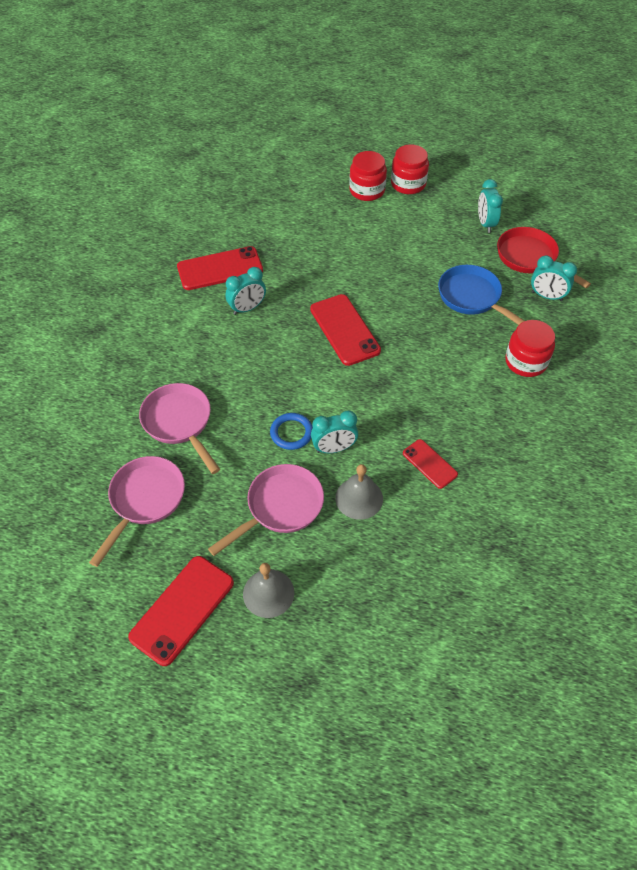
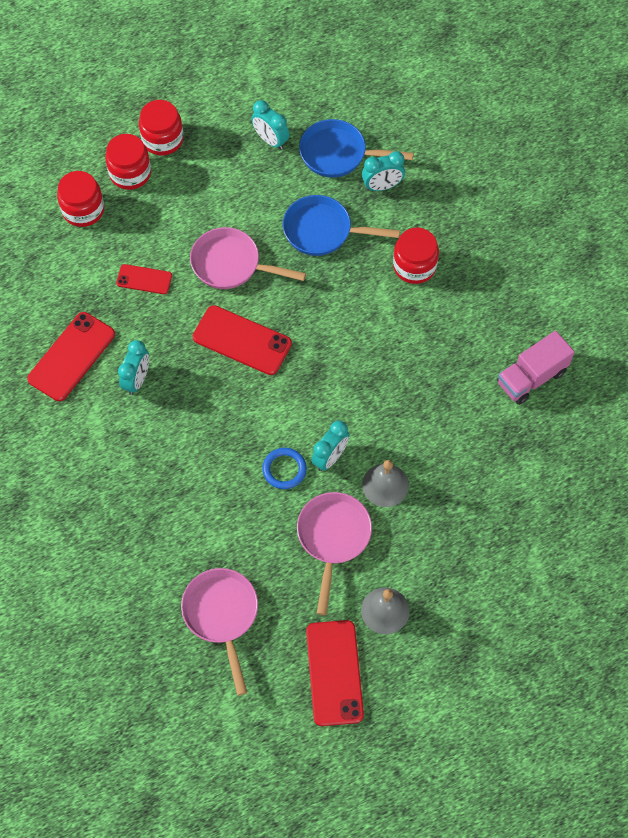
camera: 40 degrees left, 10 degrees up
(179, 423) = (184, 530): pink pan -> pink pan (231, 264)
(315, 194) = (83, 210): none -> red jar
(429, 464) = (414, 415): red phone -> red phone (144, 279)
(530, 258) = (338, 154): red pan -> blue pan
(559, 503) = (531, 377): none -> pink truck

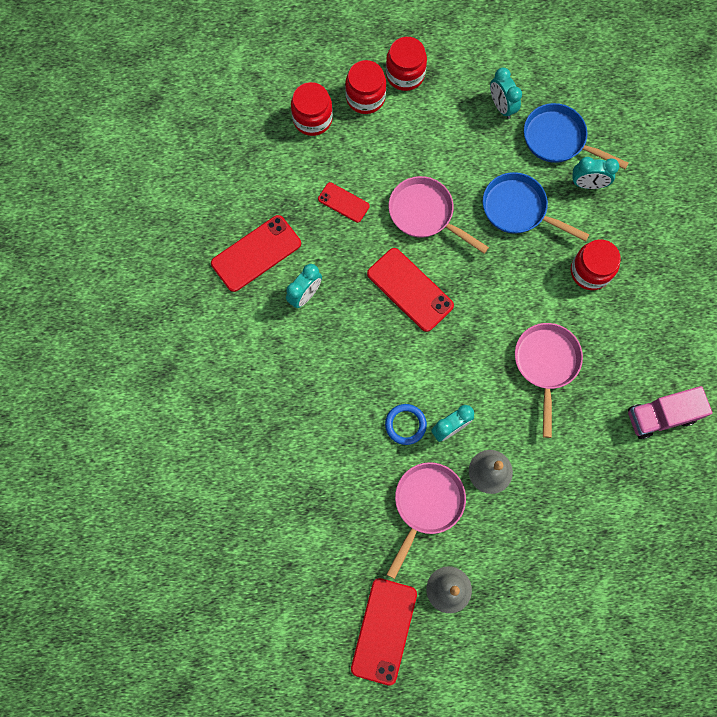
camera: 20 degrees right, 10 degrees up
(222, 615) = (304, 541): pink pan -> pink pan (546, 364)

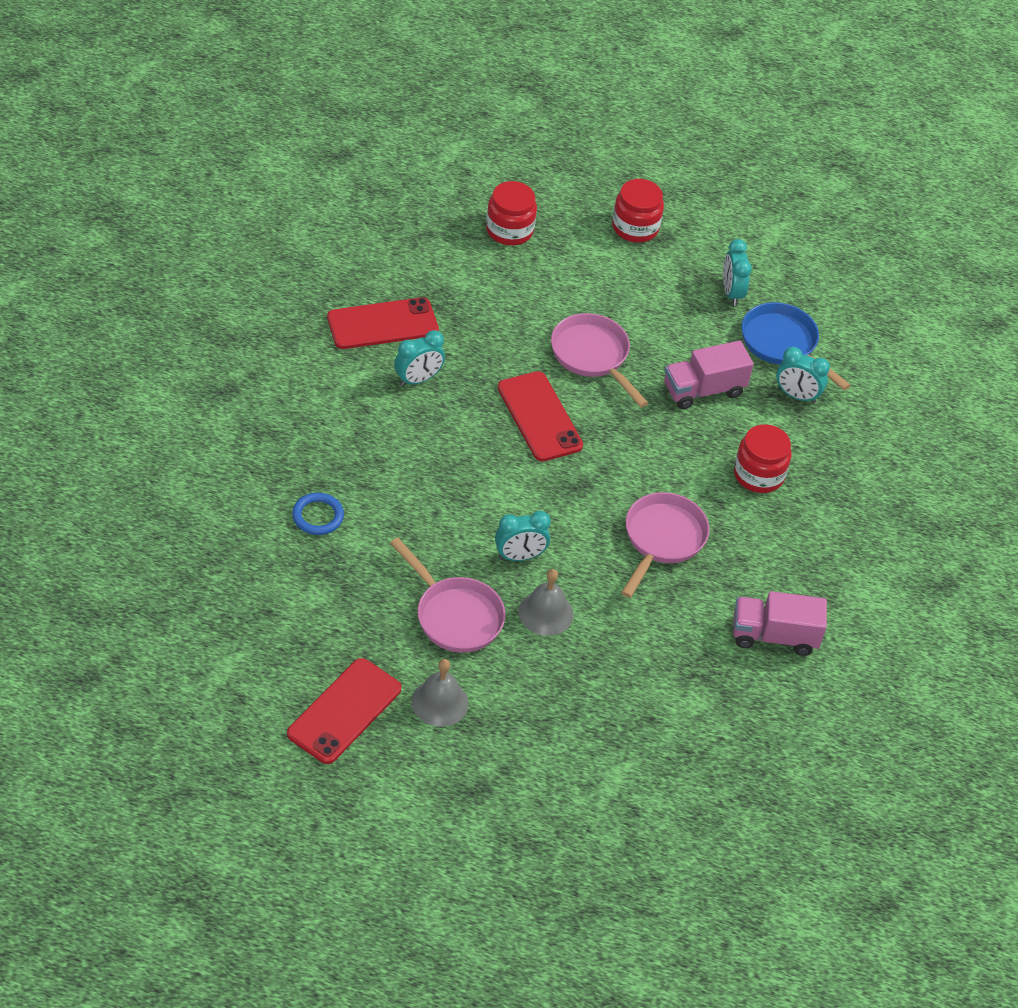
camera: 15 degrees right, 25 degrees down
(343, 202) = (505, 314): red phone -> none
(365, 97) = (579, 232): red jar -> none
(405, 424) = (469, 535): blue ring -> blue ring (318, 516)
(426, 505) = (455, 615): pink pan -> pink pan turned 90 degrees clockwise
(518, 209) = (703, 390): blue pan -> pink truck

